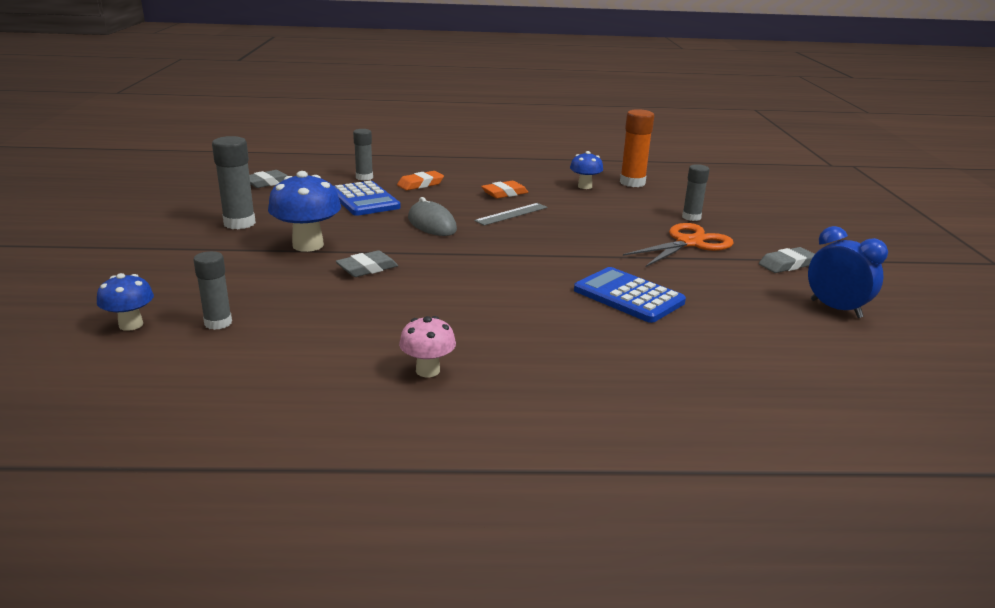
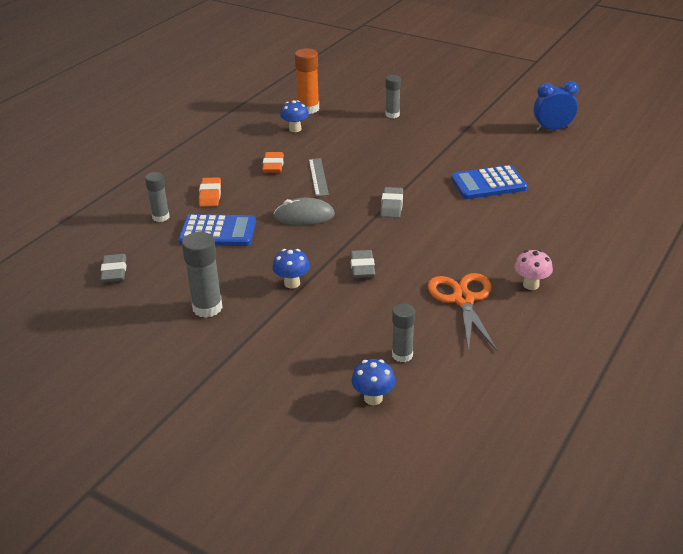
camera: 55 degrees left, 10 degrees up
(308, 245) = (292, 283): blue mushroom -> blue mushroom, size x0.59
(689, 243) = (431, 133): orange scissors -> orange scissors (463, 300)
(786, 264) = (489, 117): grey eraser -> grey eraser (391, 205)

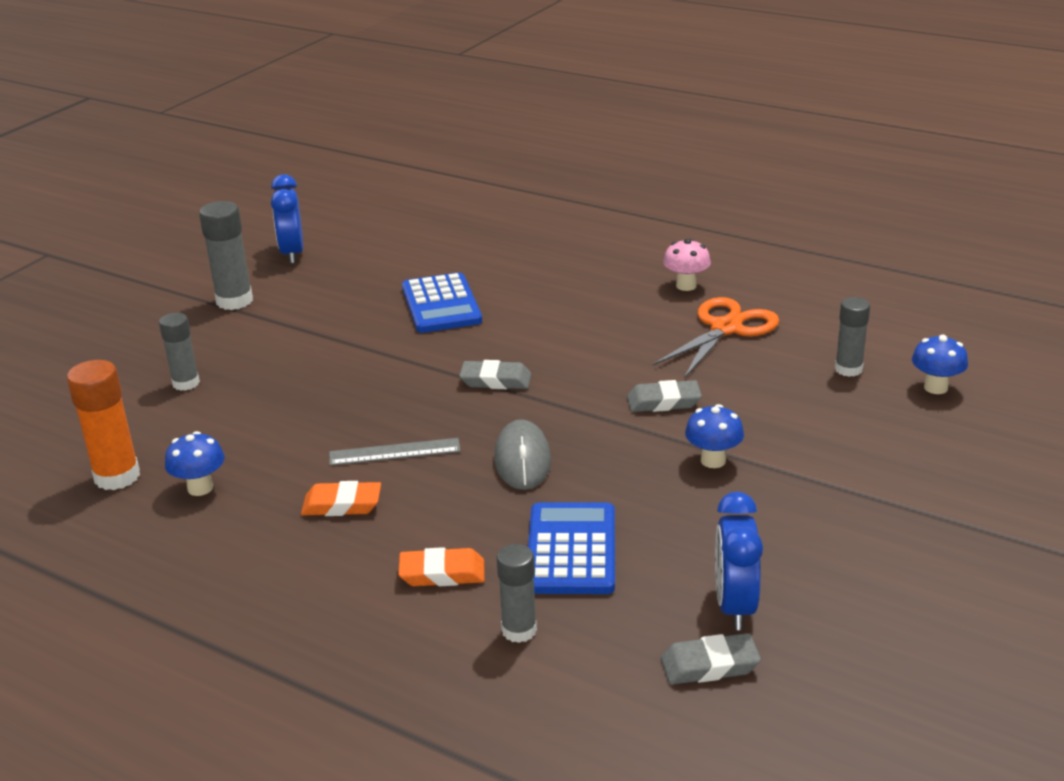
camera: 90 degrees left, 5 degrees down
(155, 282) = (735, 606): none -> blue clock
(207, 308) = (792, 537): grey glue stick -> grey glue stick (234, 301)
(463, 300) = (725, 328): orange scissors -> orange scissors turned 135 degrees clockwise

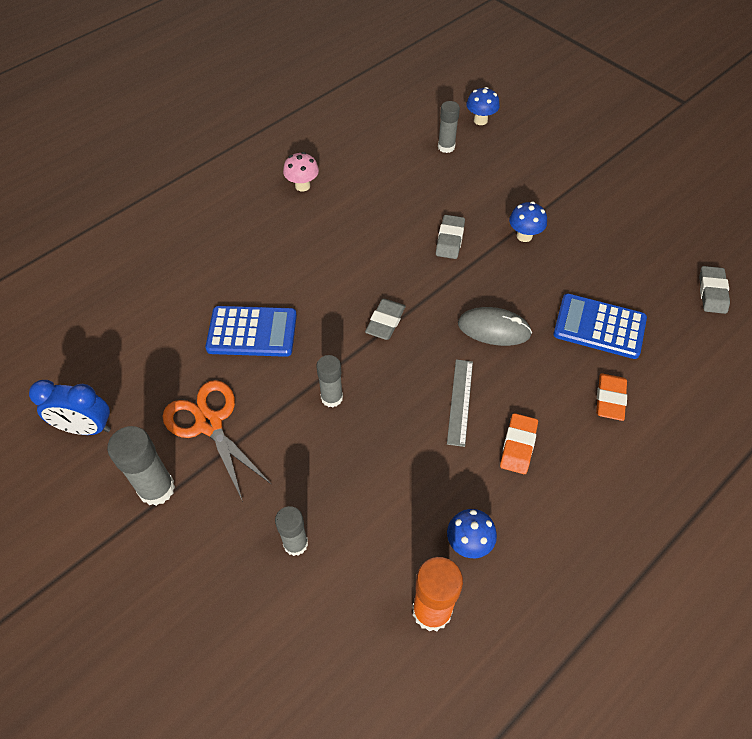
camera: 75 degrees left, 25 degrees up
(519, 630) = (672, 370): grey glue stick -> grey glue stick (332, 397)
(725, 328) = (371, 184): orange scissors -> orange scissors (209, 424)
(735, 606) = (665, 268): blue clock -> none

